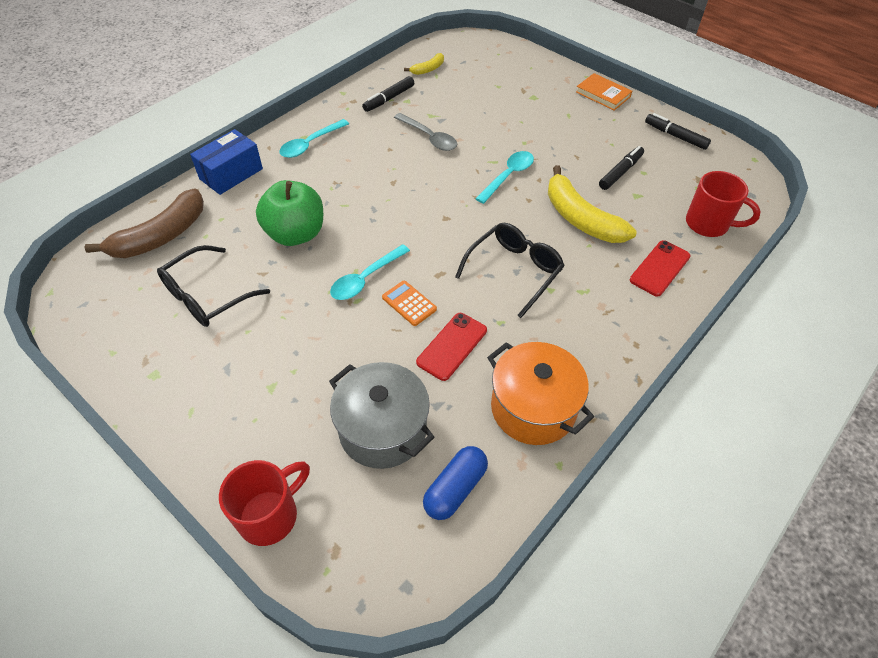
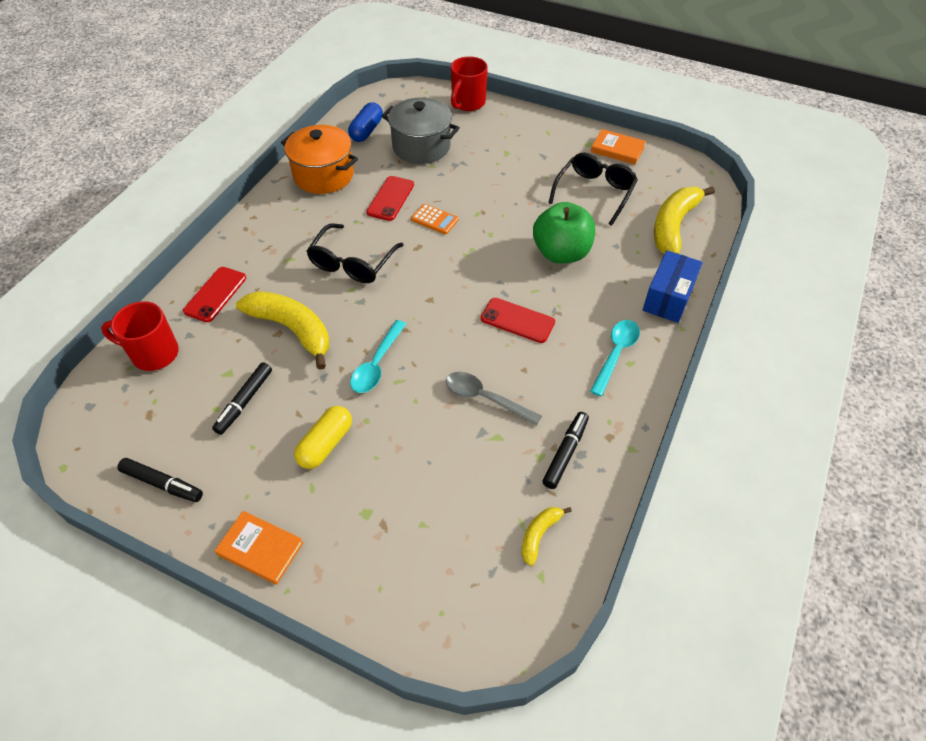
camera: 165 degrees right, 0 degrees up
(125, 354) = (617, 149): none -> orange book
(161, 236) = (673, 226): brown banana -> yellow banana
(365, 279) = (478, 230): turquoise spoon -> none
(374, 184) = (517, 320): none -> red phone
(557, 135) = (325, 444): none -> yellow capsule

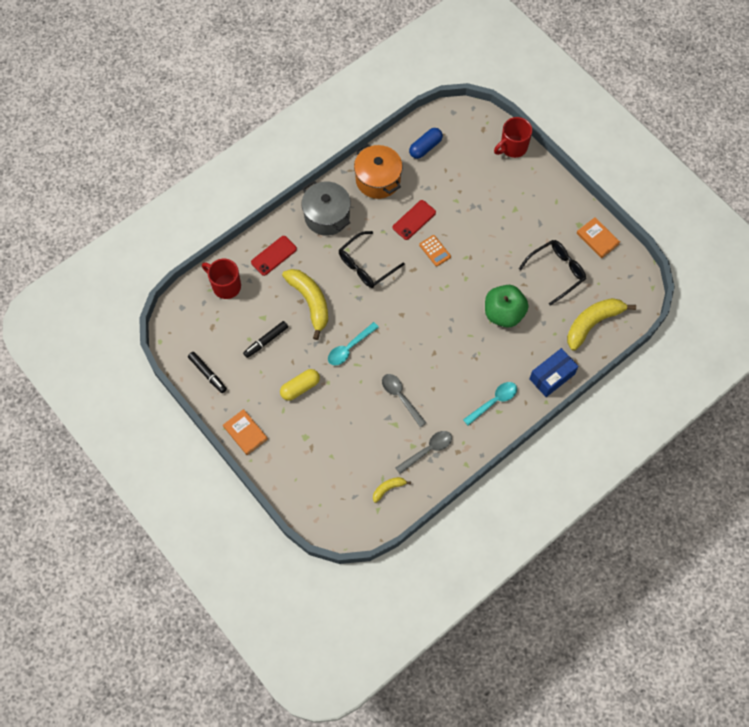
camera: 25 degrees right, 15 degrees up
(421, 147) = (457, 179): grey pot -> grey pot (327, 216)
(517, 320) = (447, 353): red phone -> none
(565, 453) = (427, 450): black marker -> grey spoon

